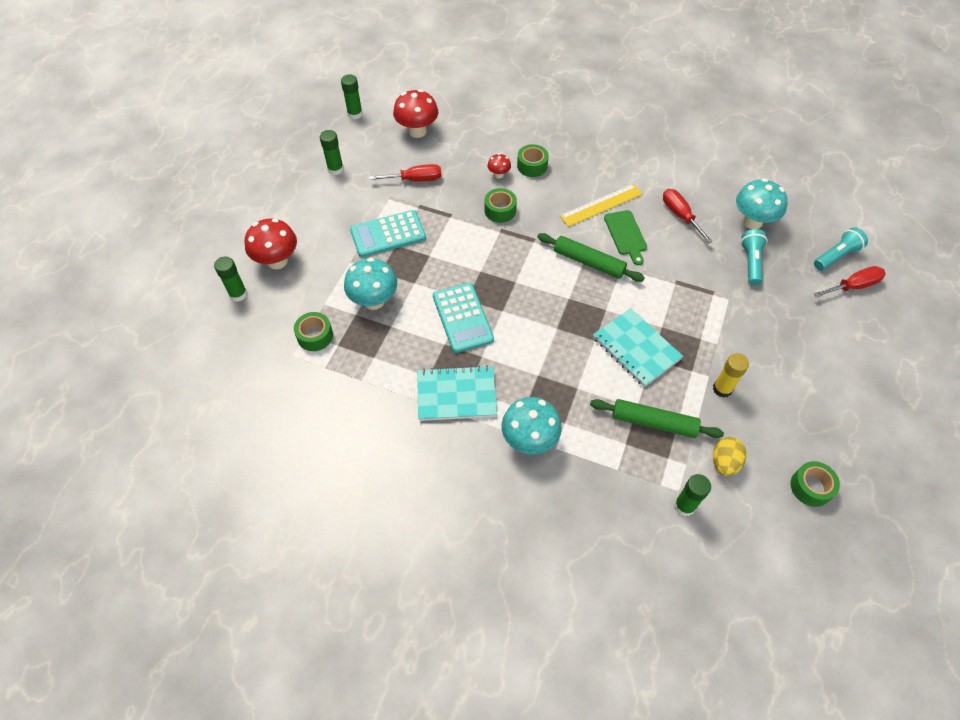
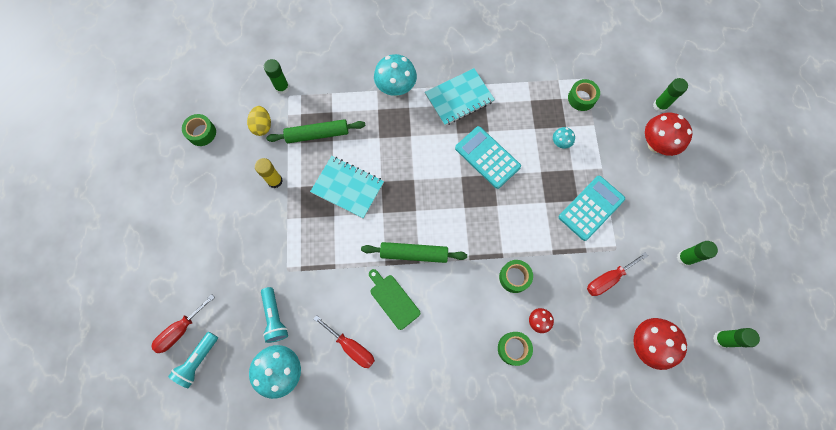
camera: 155 degrees right, 15 degrees up
(374, 301) = (560, 143): turquoise mushroom -> turquoise mushroom, size x0.51
(601, 205) = (428, 326): yellow ruler -> none

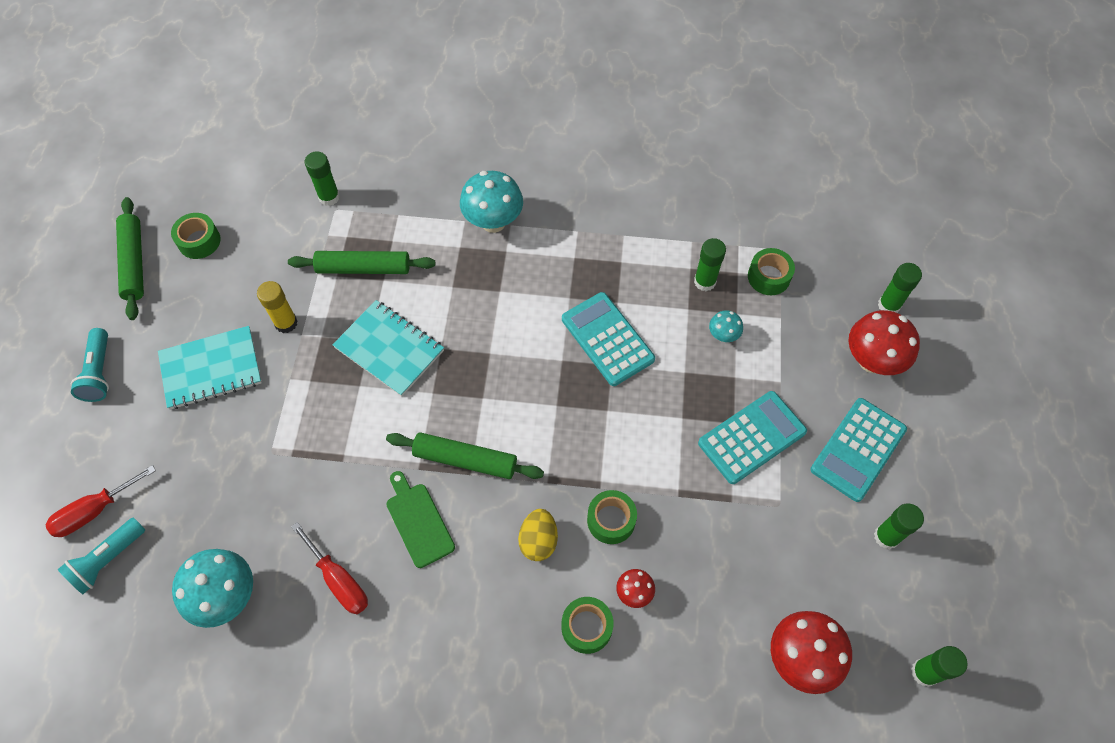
camera: 10 degrees right, 10 degrees down
(161, 155) = (134, 263): none -> green rolling pin
(262, 126) = (287, 245): yellow egg -> yellow egg (538, 540)
(275, 317) = (236, 517): turquoise flashlight -> turquoise flashlight (99, 372)
(459, 98) = (583, 249): turquoise notebook -> turquoise notebook (211, 369)
(541, 108) = (705, 282): none -> green glue stick
(608, 279) = (757, 547): red screwdriver -> none
(658, 205) = (858, 449): none -> turquoise calculator

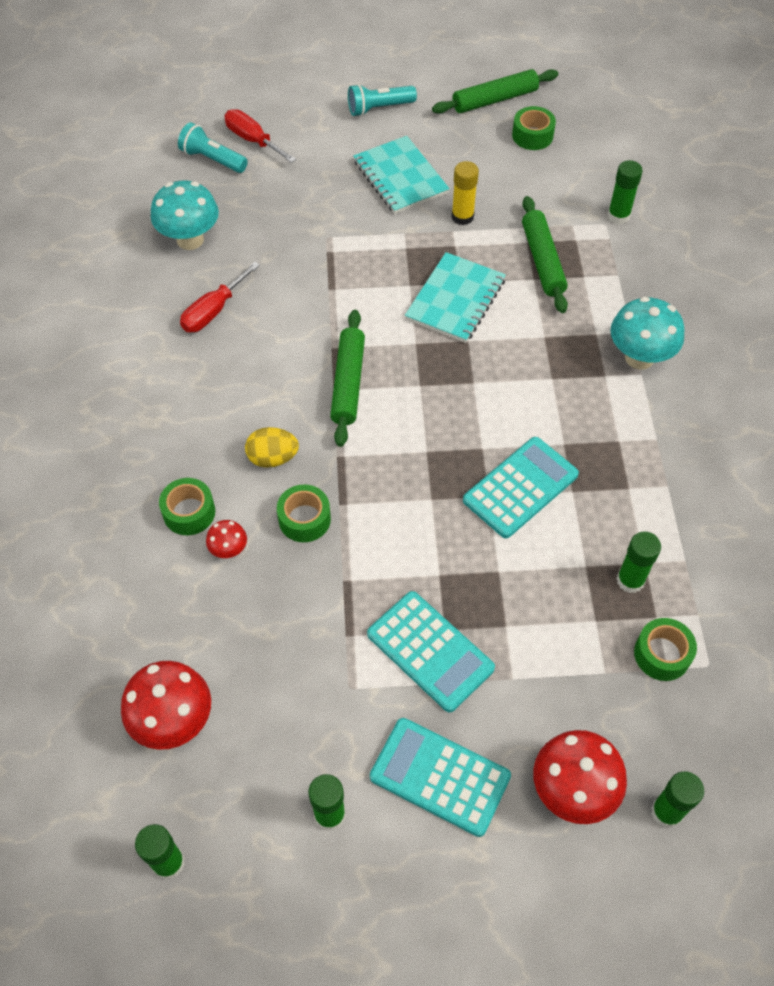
camera: 80 degrees right, 5 degrees down
(418, 521) = (278, 358): green cutting board -> none
(723, 335) = (559, 608): turquoise mushroom -> none

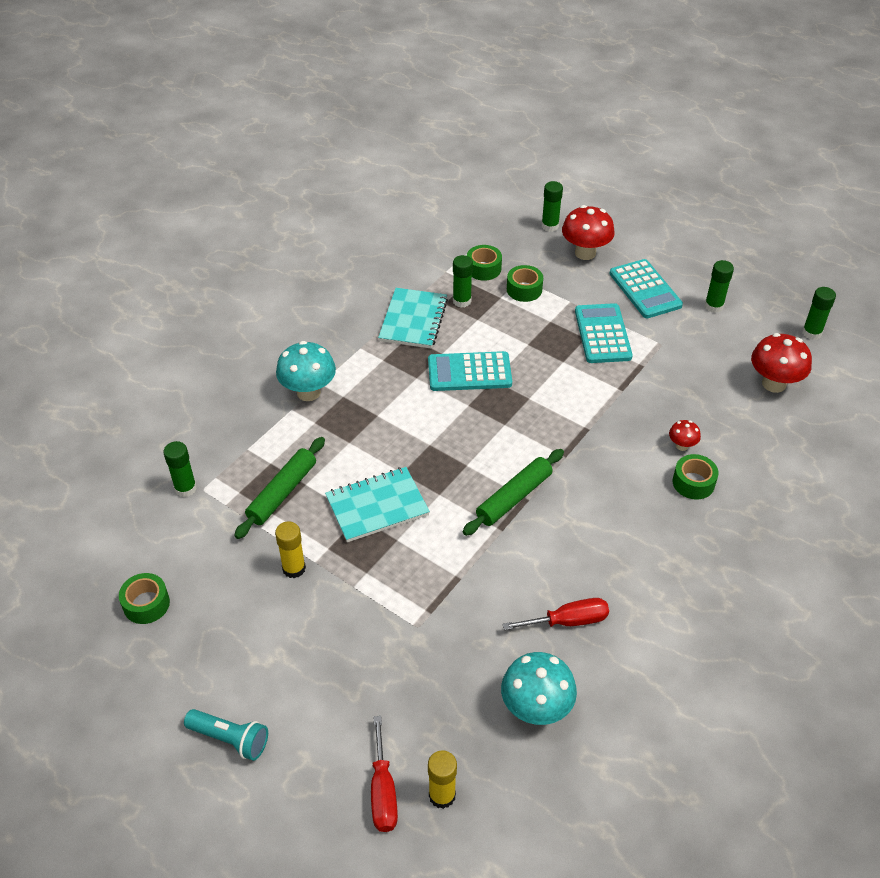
camera: 140 degrees left, 10 degrees down
(212, 159) = (442, 795): turquoise flashlight -> yellow glue stick
(273, 458) = (610, 481): yellow egg -> none
(304, 519) = (619, 434): green tape -> green tape (524, 289)
(400, 177) = (298, 643): turquoise notebook -> turquoise notebook (413, 320)
(494, 99) = (124, 667): green rolling pin -> none

